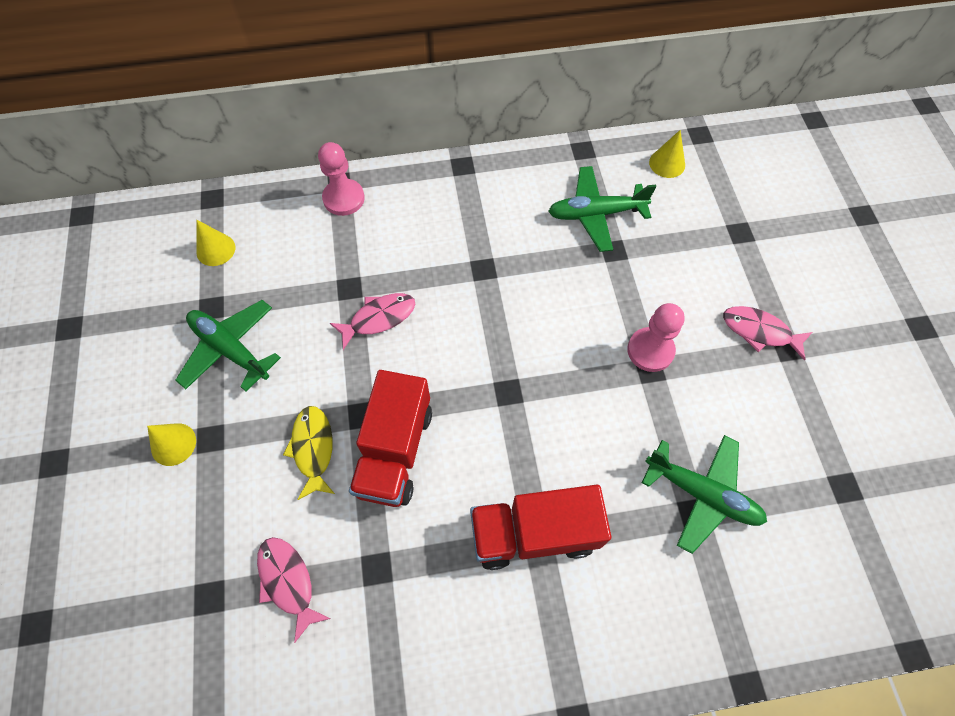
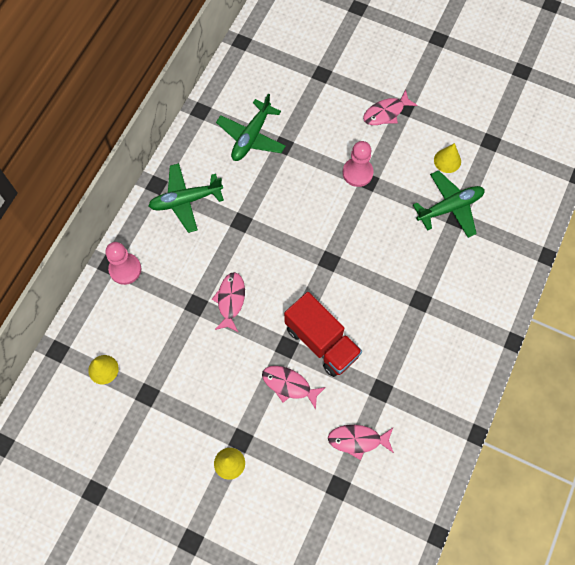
camera: 55 degrees left, 5 degrees up
(231, 349) = (188, 398): green plane -> green plane (186, 200)
(313, 449) = (289, 385): yellow fish -> pink fish
(534, 533) = (415, 300): red truck -> none
(667, 163) = (247, 74): yellow cone -> yellow cone (447, 160)

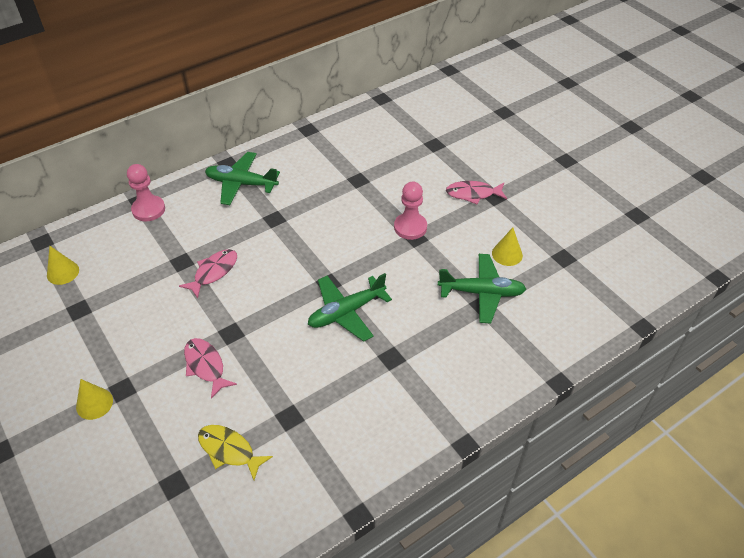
camera: 30 degrees right, 20 degrees down
(251, 136) = (336, 163): green plane -> green plane (346, 312)
(321, 342) = (266, 345): red truck -> none
(357, 440) = (229, 450): pink fish -> yellow fish

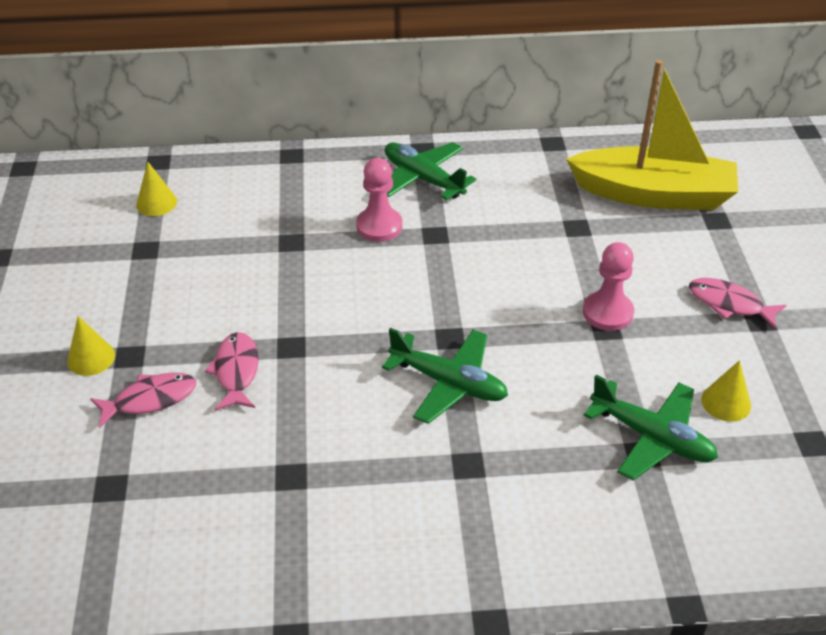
camera: 30 degrees right, 5 degrees down
(148, 209) = (295, 169): pink pawn -> pink pawn (379, 226)
(213, 272) = (319, 268): pink fish -> pink fish (150, 399)
(229, 450) = (195, 480): yellow fish -> none
(346, 312) = (448, 383): green plane -> green plane turned 150 degrees counterclockwise
(389, 141) = (653, 194): none -> yellow boat

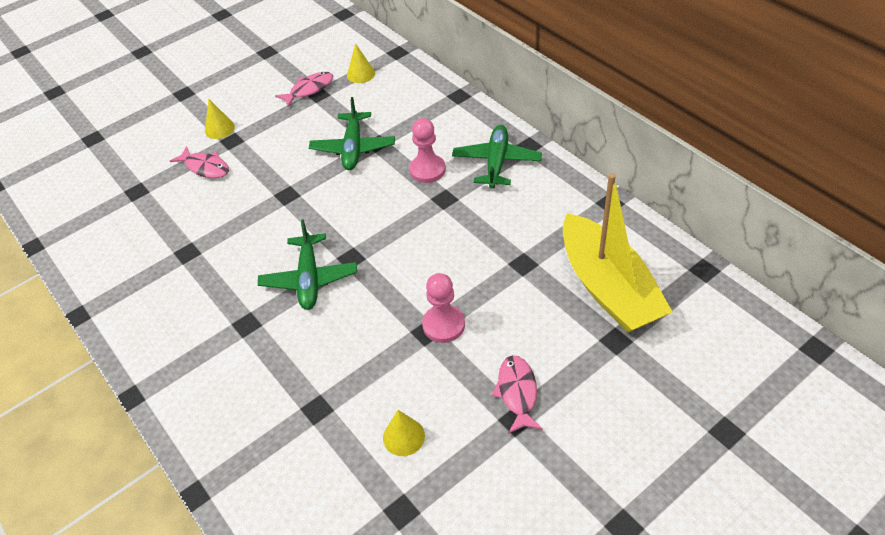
camera: 60 degrees right, 5 degrees up
(236, 371) = (250, 185): pink fish -> pink fish (309, 89)
(651, 437) = (336, 407): green plane -> green plane (353, 148)

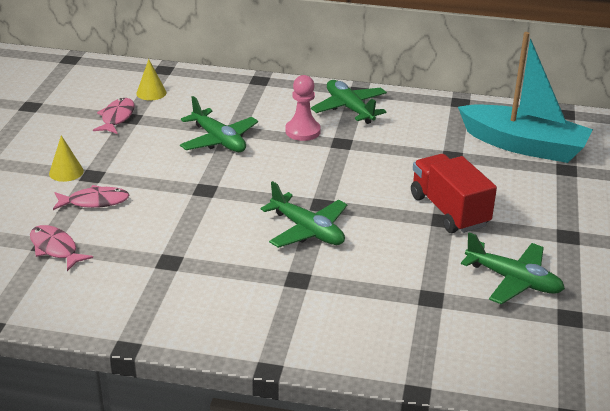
camera: 45 degrees left, 15 degrees down
(403, 436) = (513, 280): yellow cone -> green plane
(443, 325) = (449, 211): pink pawn -> red truck
(517, 392) = (548, 222): pink fish -> pink fish (55, 248)
(608, 287) = (523, 145): yellow boat -> turquoise boat

